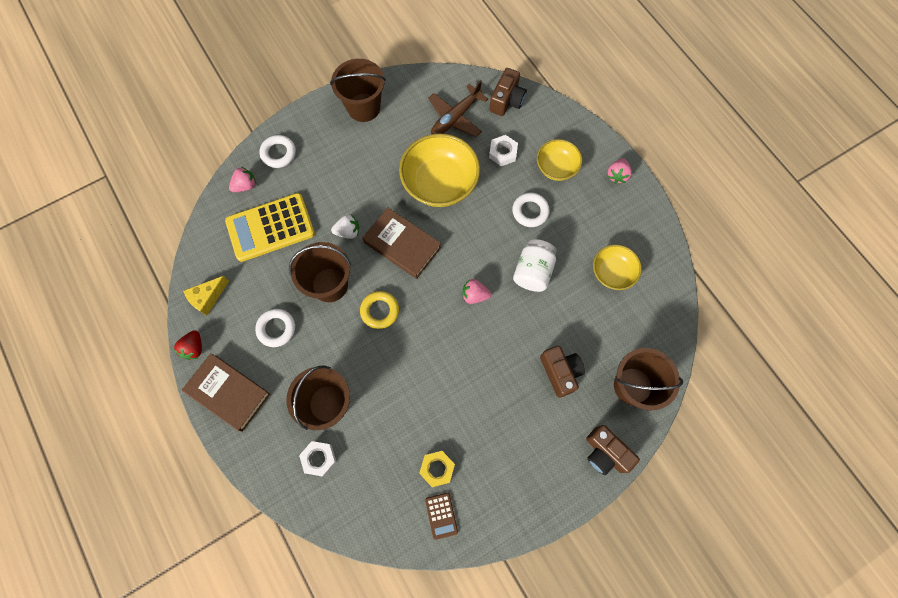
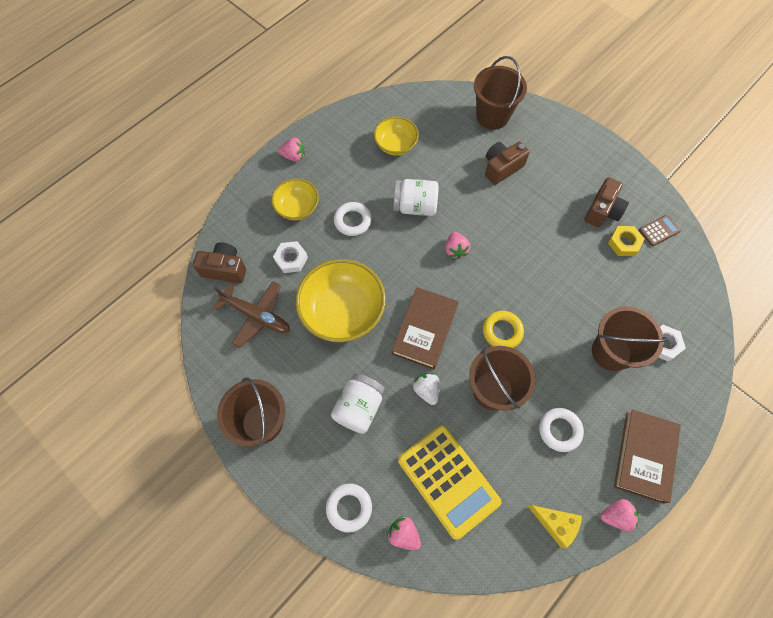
camera: 105 degrees left, 5 degrees down
(194, 348) = (616, 515): red strawberry -> pink strawberry
(351, 177) = (359, 407): none -> white jar
(605, 453) = (554, 126): brown camera -> brown camera (602, 211)

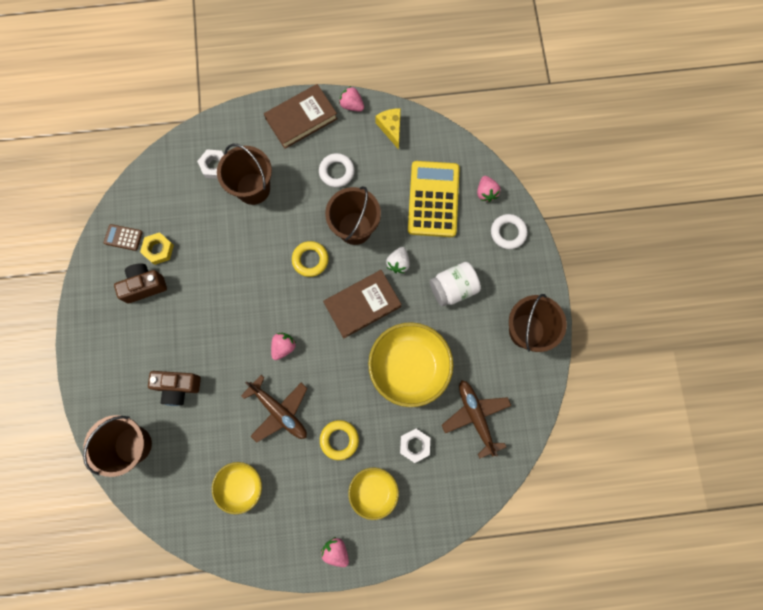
camera: 140 degrees left, 10 degrees up
(225, 269) = (473, 480): brown camera -> none
(352, 221) = (339, 440): white ring -> yellow ring
(415, 206) = (279, 411): white jar -> brown plane

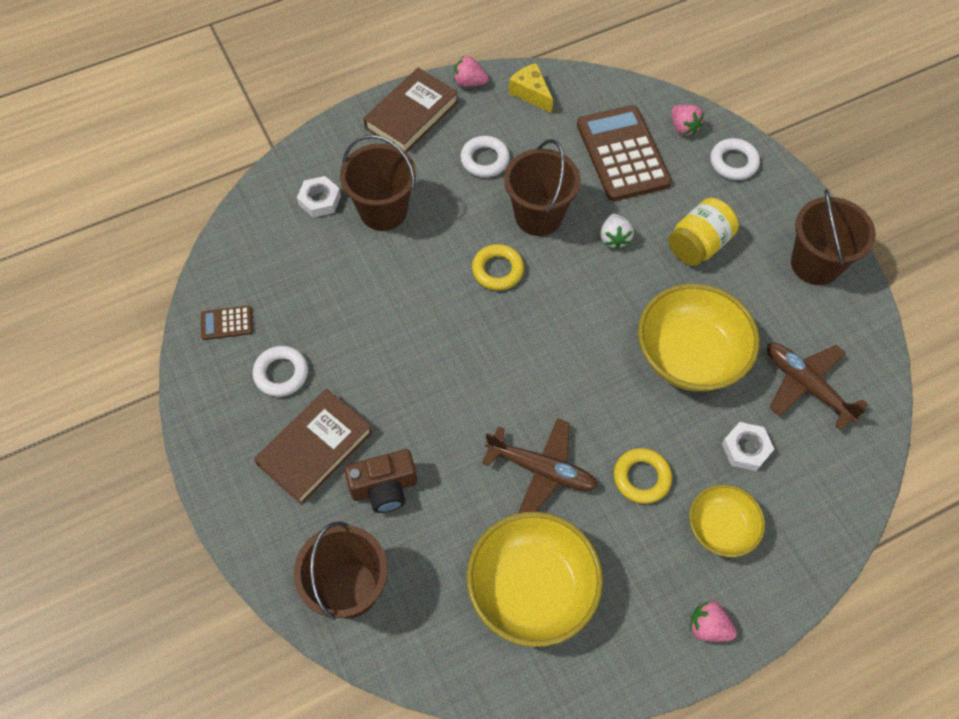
camera: 20 degrees left, 15 degrees down
(144, 286) = (281, 373): brown camera -> white ring
(158, 249) = (283, 322): yellow nut -> none
(240, 486) = (532, 589): yellow bowl -> yellow bowl, size x1.72
(283, 347) = (510, 386): pink strawberry -> none
(362, 305) = (592, 301): brown book -> brown book (315, 449)
(433, 199) = (622, 154): yellow calculator -> brown calculator
(453, 288) = (698, 245): white jar -> yellow jar

